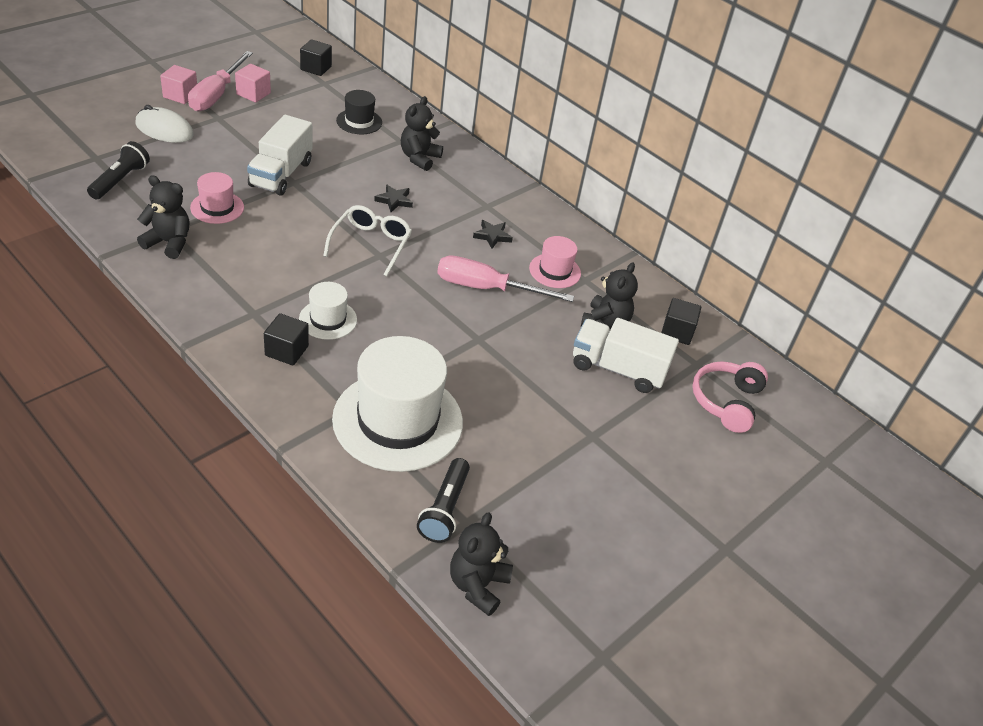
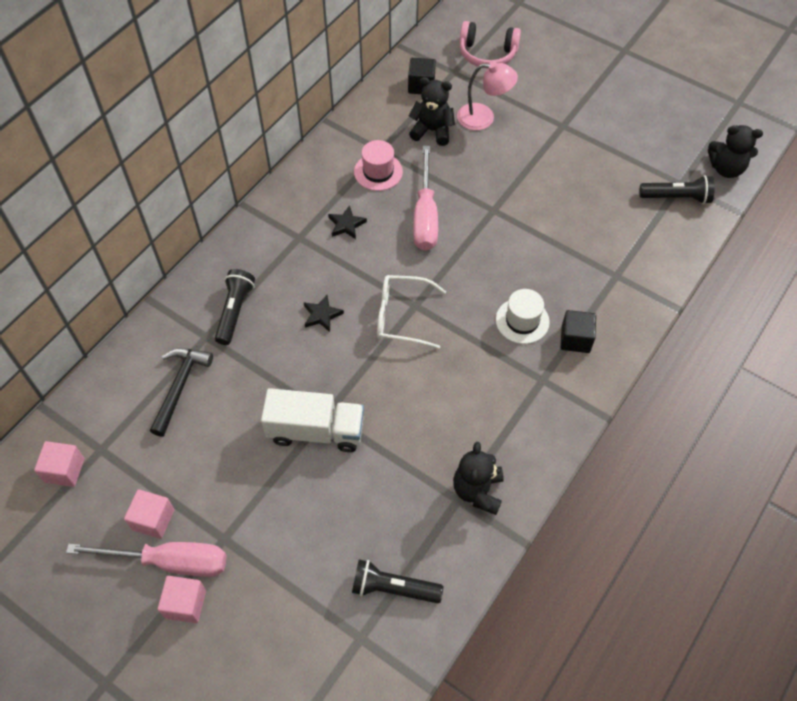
camera: 95 degrees left, 15 degrees up
(164, 129) = (272, 588): white mouse -> none
(217, 207) = (401, 469): pink hat -> none
(316, 68) = (64, 470): black cube -> pink cube
(359, 121) = (180, 387): black hat -> black hammer
(398, 420) = (611, 243): white hat -> none
(419, 158) = (235, 311): black teddy bear -> black flashlight
(618, 369) = (483, 118): white truck -> pink lamp

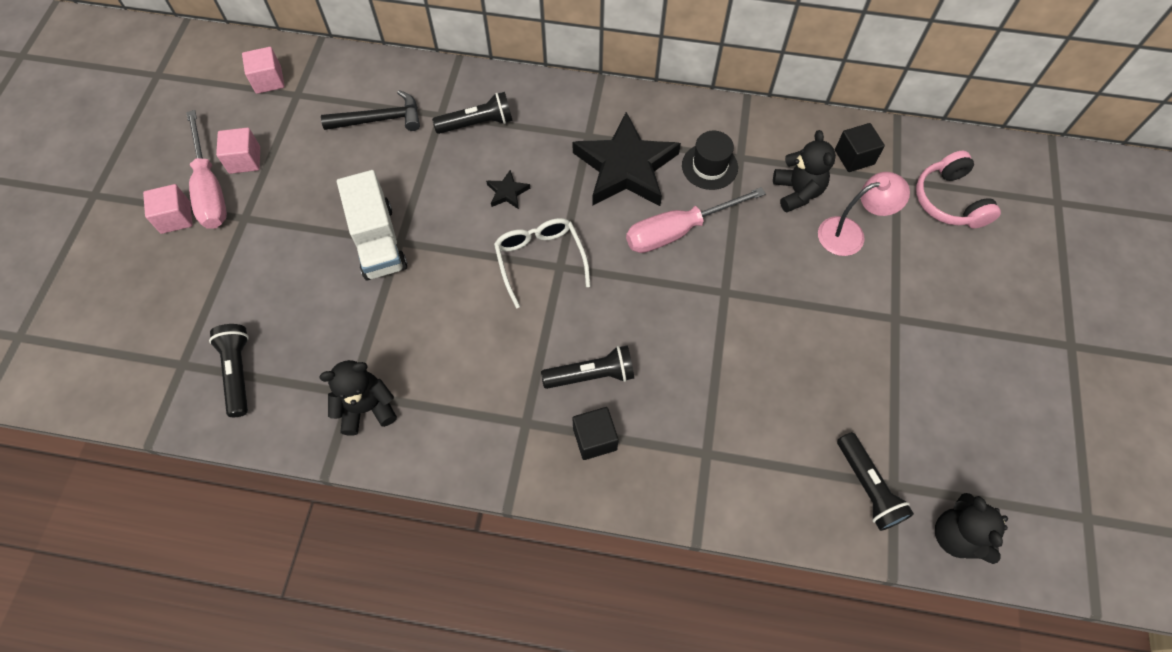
camera: 65 degrees right, 5 degrees up
(346, 225) = (626, 167): black star -> black star, size x2.48
(378, 172) = (709, 166): pink hat -> black hat
(483, 118) = (850, 233): pink lamp -> pink lamp turned 90 degrees counterclockwise
(522, 321) = (591, 375): white hat -> black flashlight

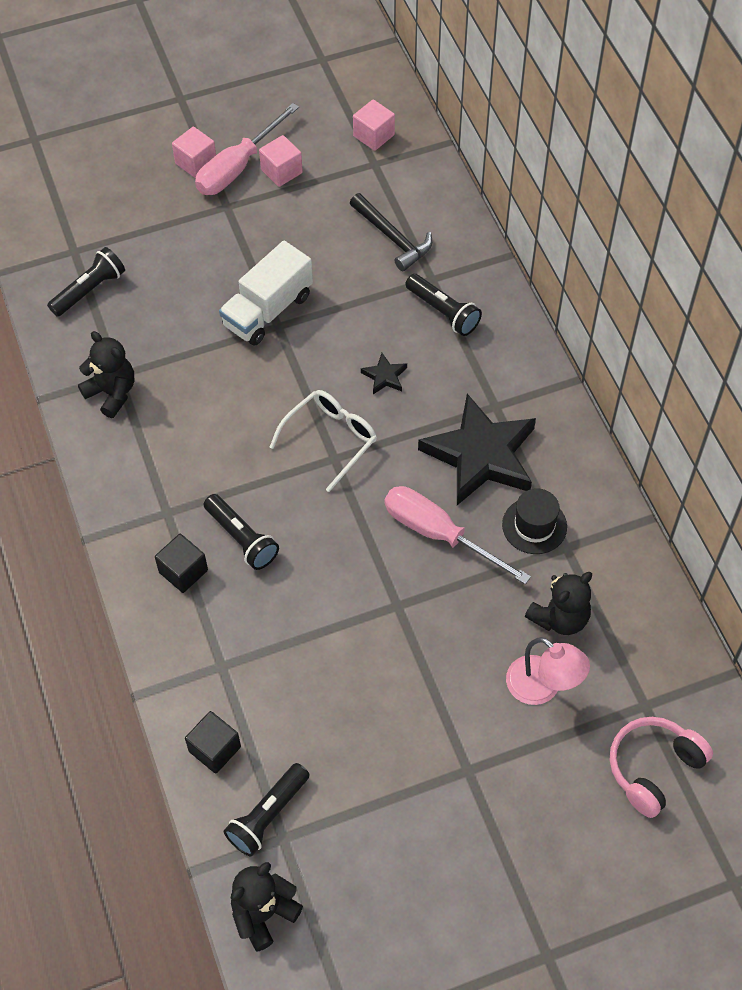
camera: 60 degrees right, 5 degrees down
(854, 157) = (644, 652): black cube -> black cube (215, 749)

